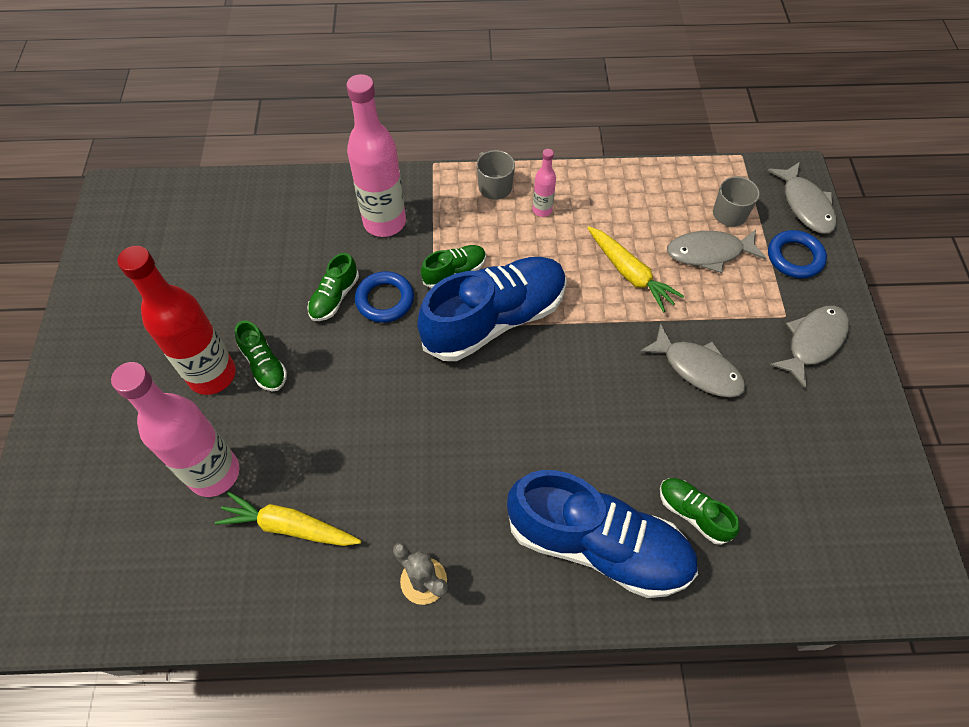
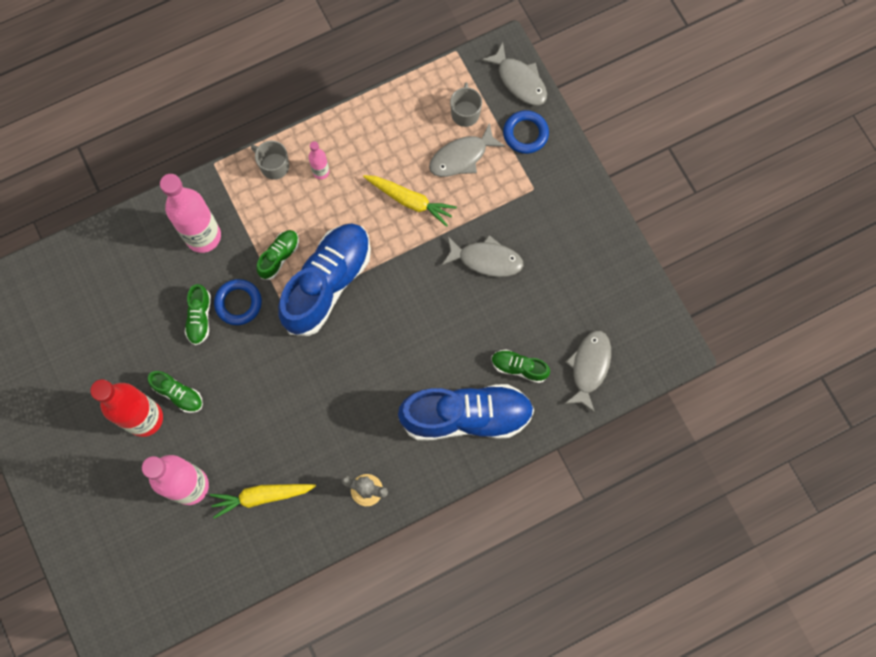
camera: 25 degrees left, 15 degrees up
(813, 342) = (559, 202): grey fish -> grey fish (589, 367)

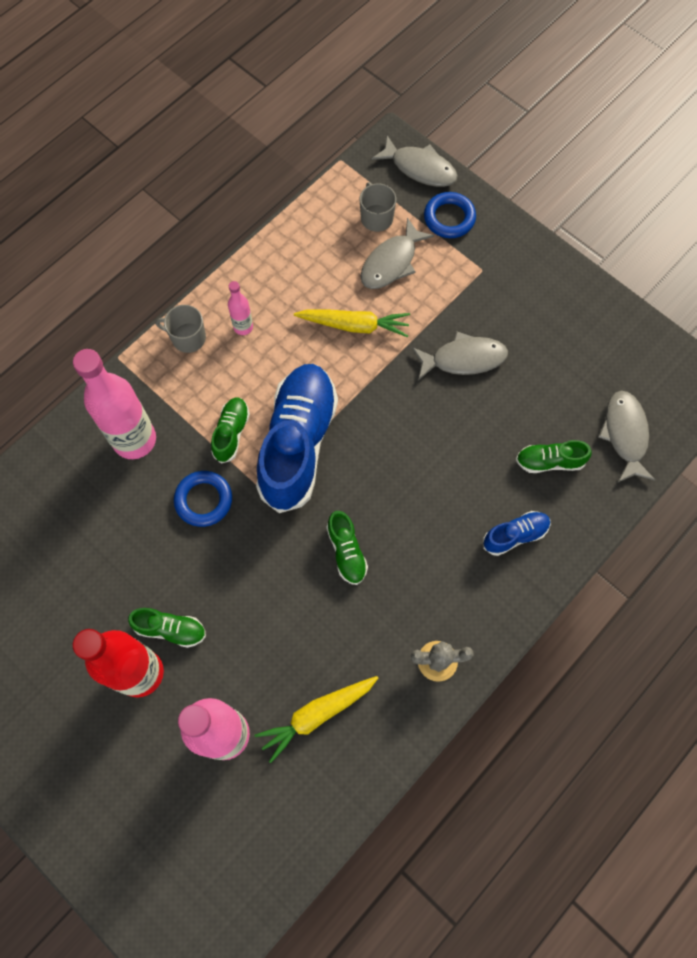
camera: 20 degrees left, 5 degrees down
(199, 318) = (164, 532): green shoe -> green shoe (346, 551)
(466, 416) = (515, 535): blue shoe -> blue shoe, size x0.45

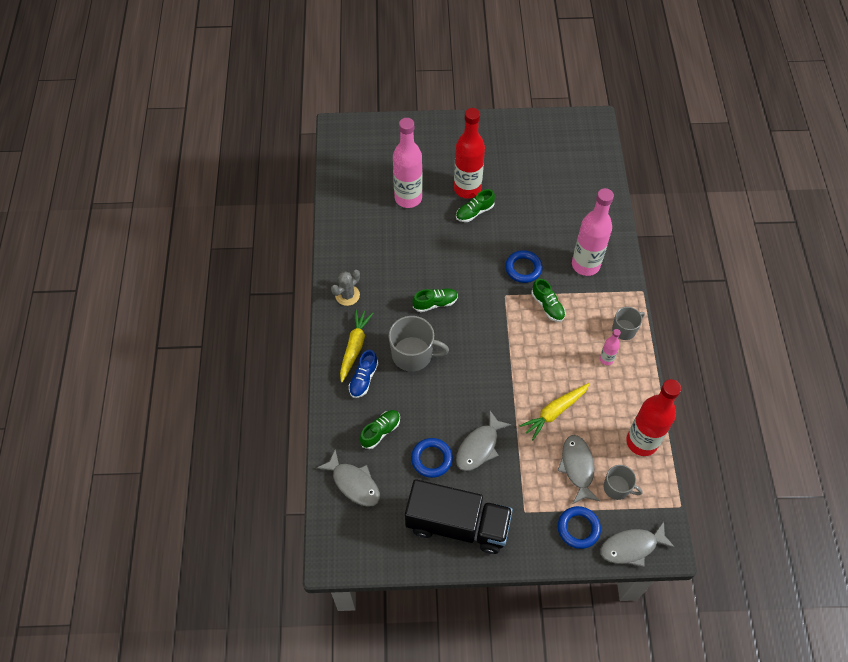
camera: 135 degrees right, 10 degrees down
(298, 444) = (512, 329): blue shoe -> none
(307, 231) = (641, 442): none -> red bottle
(316, 715) = (378, 234): yellow carrot -> yellow carrot (354, 347)
(346, 551) = (435, 303): green shoe -> green shoe turned 135 degrees clockwise
(433, 513) = (413, 354): none -> grey mug
(523, 389) = (431, 459): none -> blue ring
(556, 312) = (457, 524): none -> black truck

